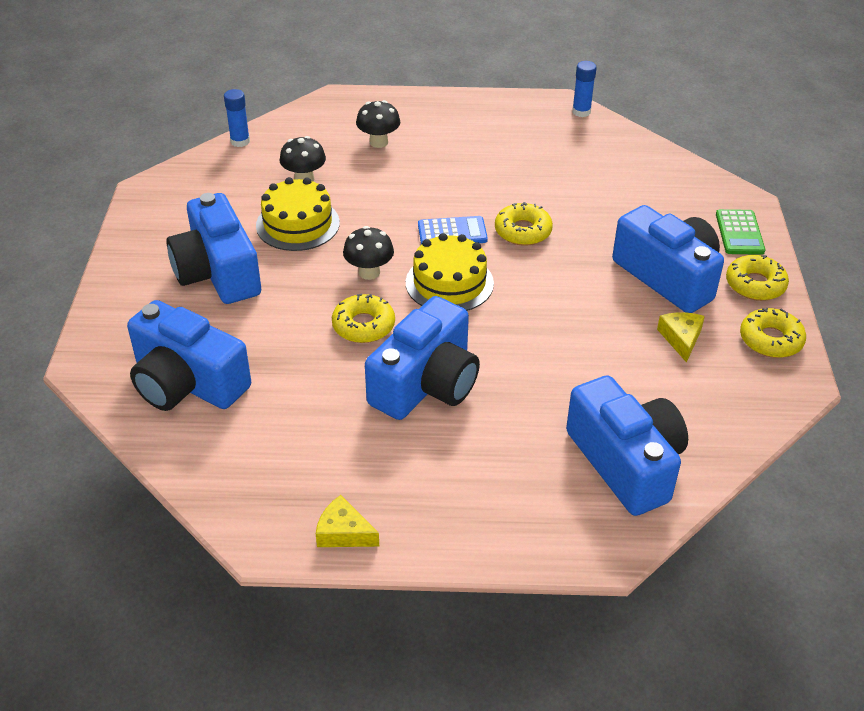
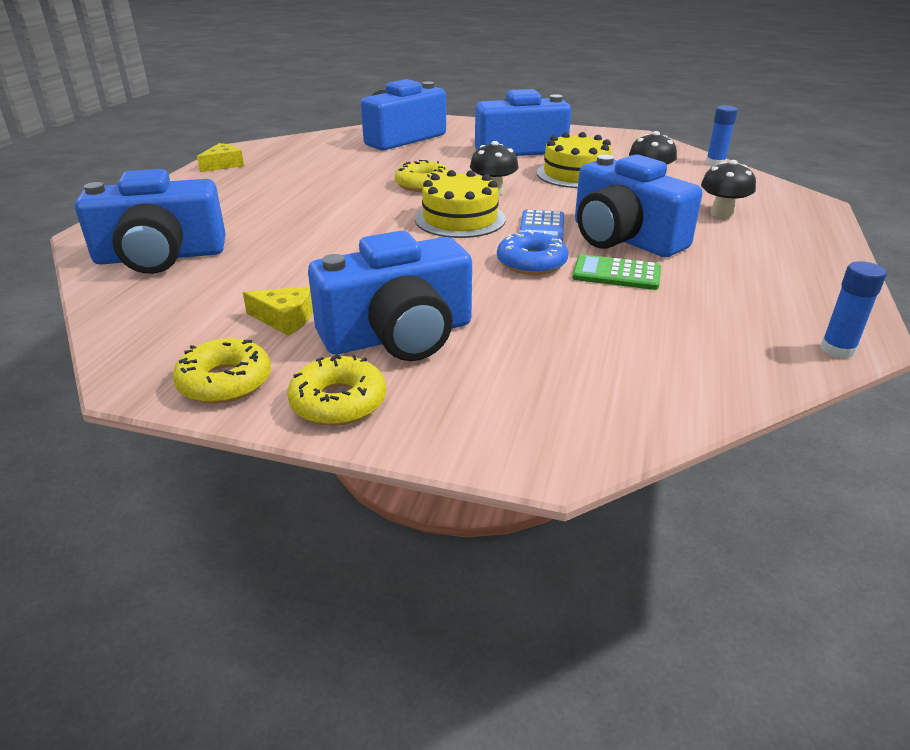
camera: 105 degrees right, 10 degrees down
(426, 383) = (335, 198): blue camera -> blue camera (623, 238)
(523, 231) = (531, 263): yellow donut -> blue donut
(739, 233) = (466, 423): green calculator -> green calculator (616, 274)

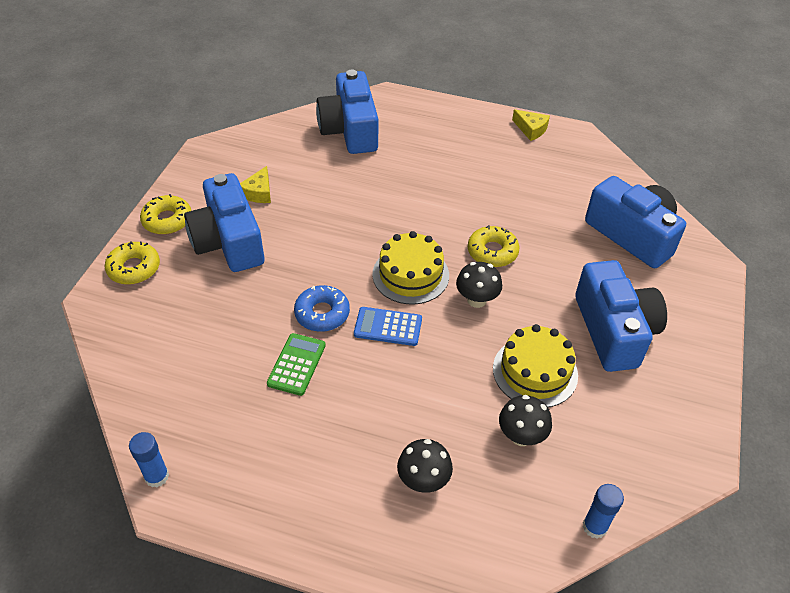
camera: 90 degrees right, 15 degrees up
(225, 382) = (197, 178): yellow donut -> yellow donut (134, 268)
(623, 238) = (365, 382): blue camera -> none

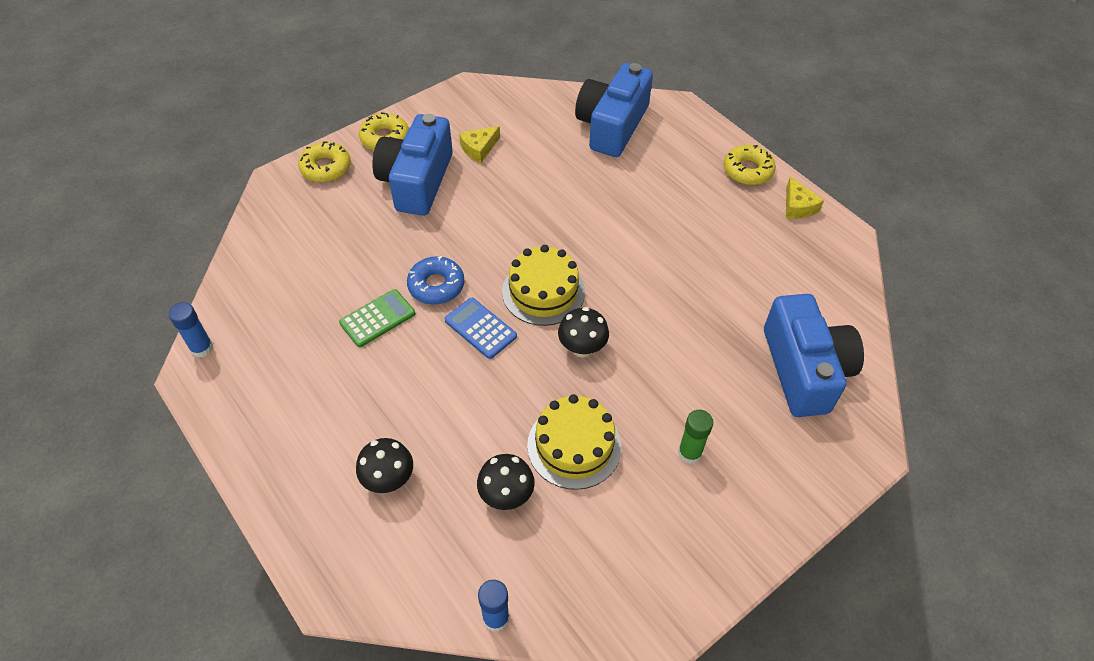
camera: 35 degrees right, 5 degrees up
(492, 252) = (640, 310): yellow donut -> yellow donut (747, 170)
(614, 330) = (689, 453): blue camera -> green glue stick

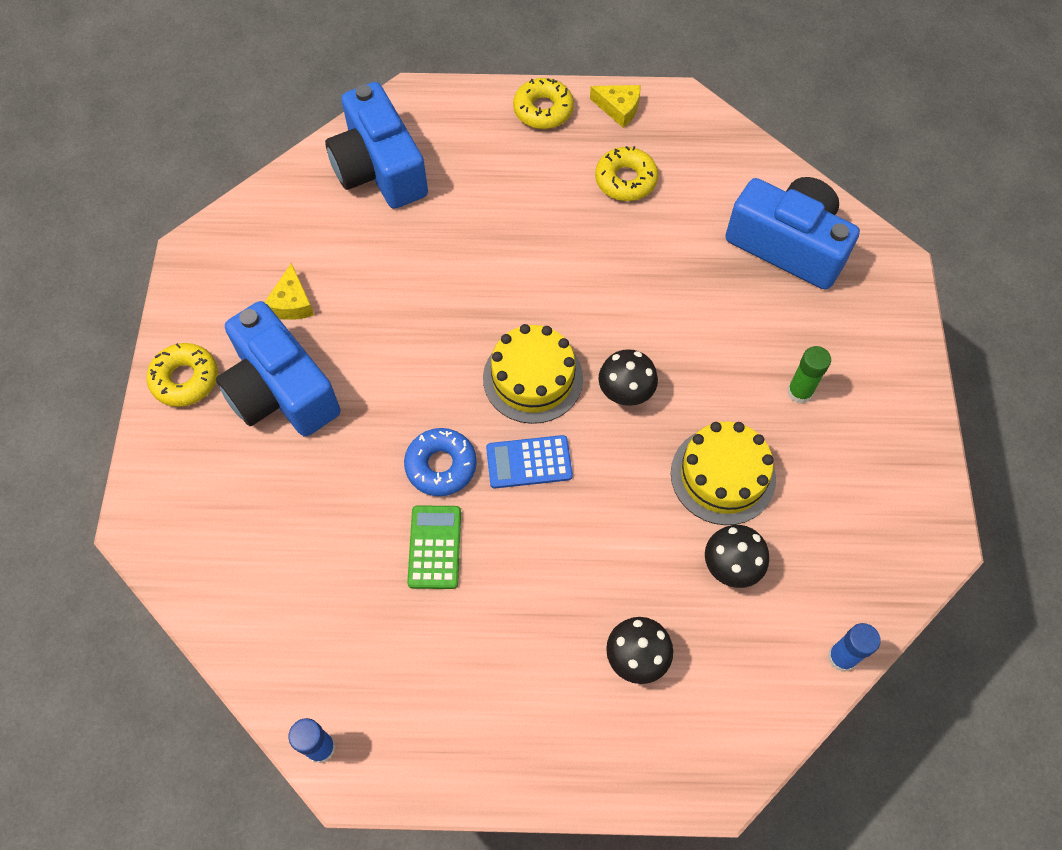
camera: 50 degrees left, 10 degrees up
(326, 168) = (171, 466): yellow donut -> yellow donut (625, 180)

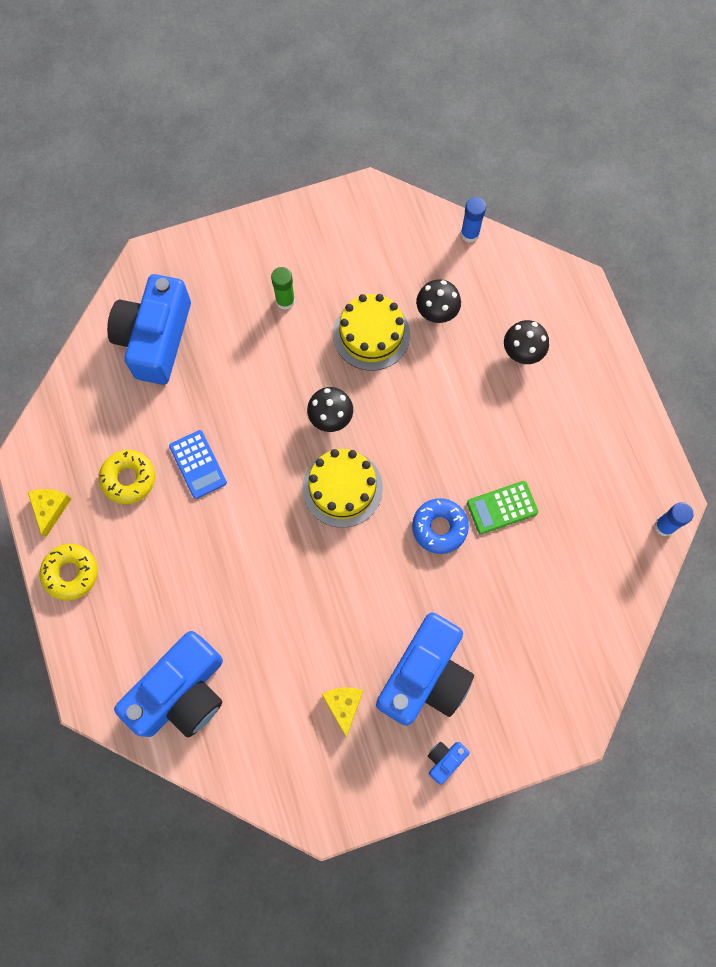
camera: 110 degrees left, 10 degrees up
(185, 379) = (445, 760): yellow donut -> blue camera
(292, 303) = (343, 706): yellow cheese -> yellow cheese turned 75 degrees counterclockwise
(529, 462) = (412, 466): blue calculator -> blue calculator (198, 464)

